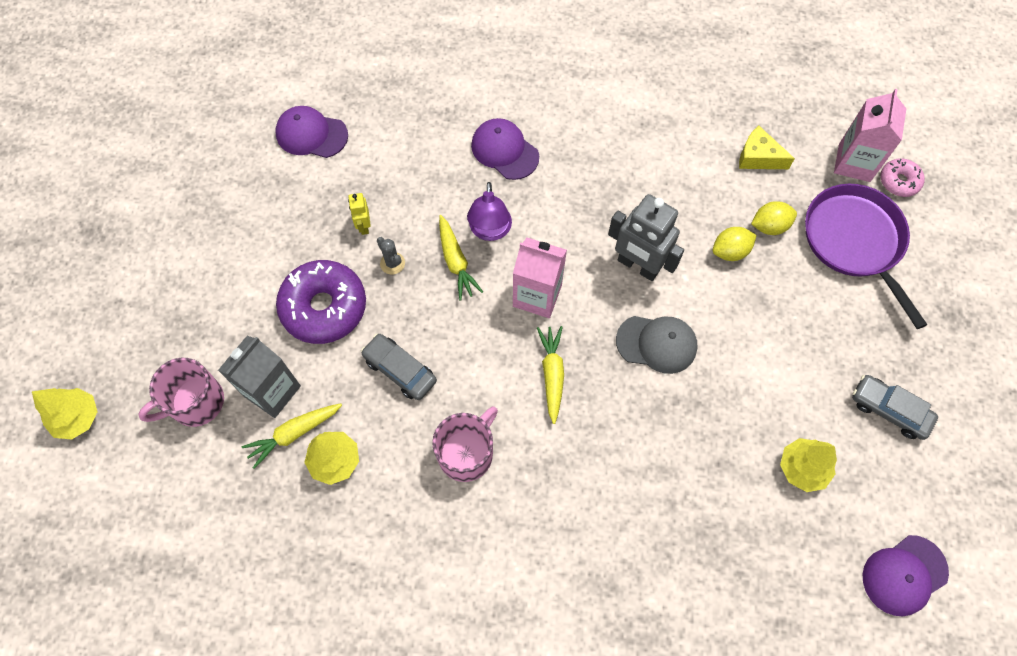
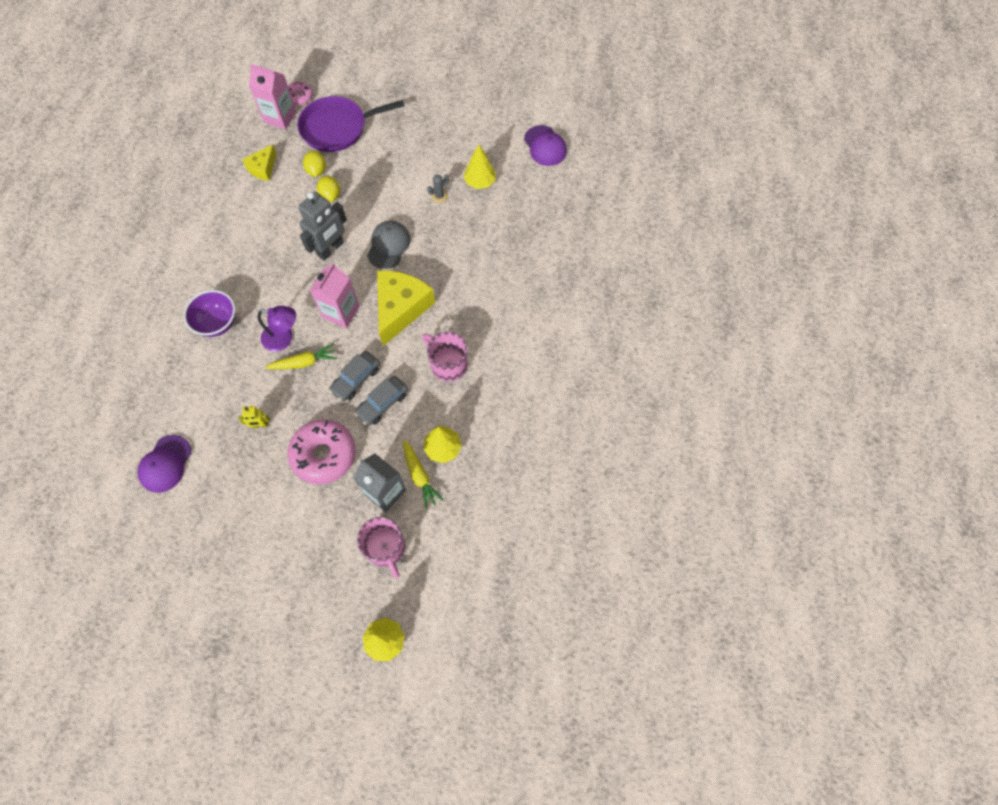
camera: 85 degrees left, 0 degrees up
(324, 307) = (324, 455): purple donut -> pink donut
(392, 263) = (296, 405): grey cactus -> grey cactus (439, 196)
(504, 150) = (217, 323): purple cap -> purple bowl
(552, 375) = (401, 308): yellow carrot -> yellow cheese
(889, 410) = (450, 133): grey car -> grey car (356, 379)

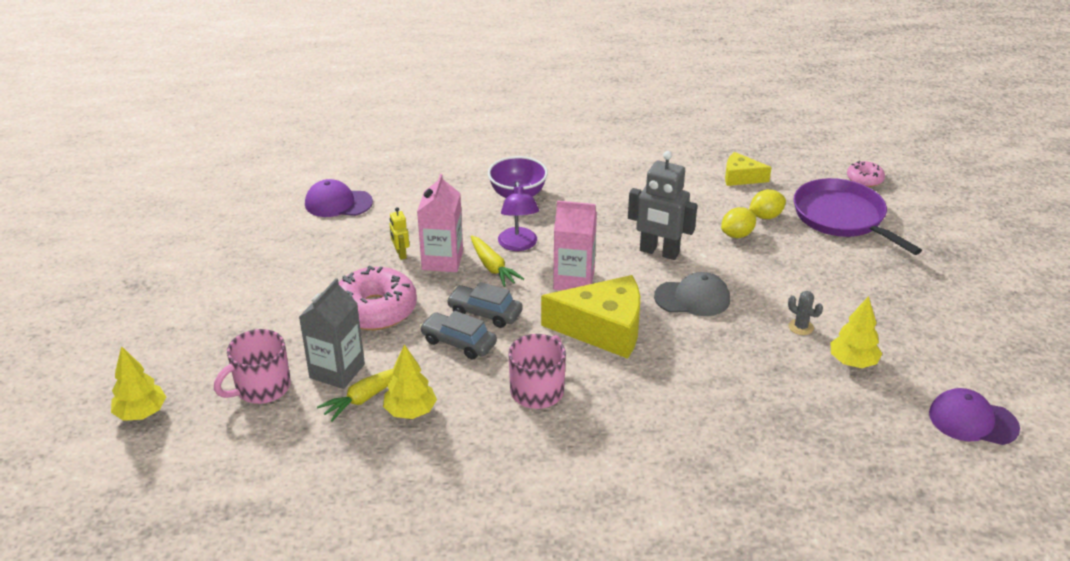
camera: 75 degrees right, 30 degrees down
(280, 117) = (823, 172): pink carton -> pink carton (442, 260)
(545, 146) = (972, 421): purple cap -> purple cap turned 60 degrees clockwise

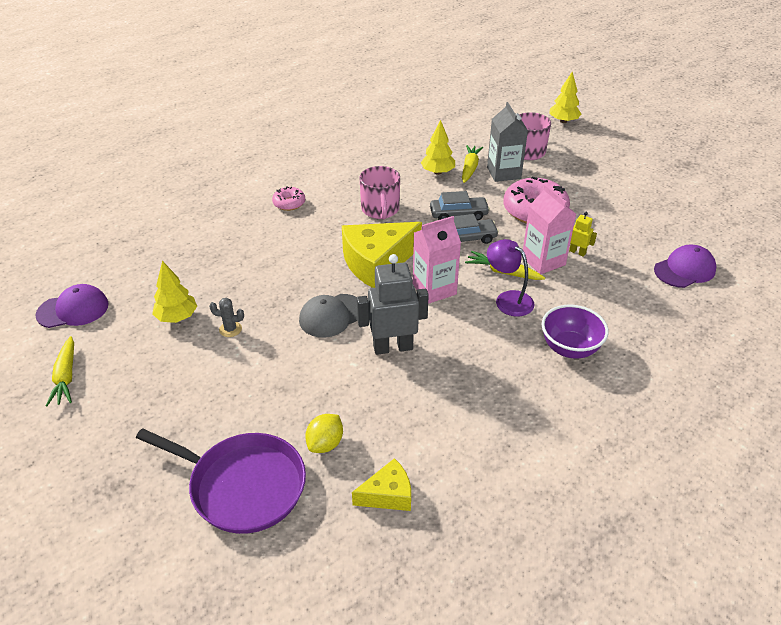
camera: 145 degrees right, 5 degrees up
(737, 235) = (338, 403): yellow lemon -> none
(864, 179) = (239, 578): pink donut -> pink donut (289, 203)
(982, 349) = (66, 377): none -> yellow carrot

